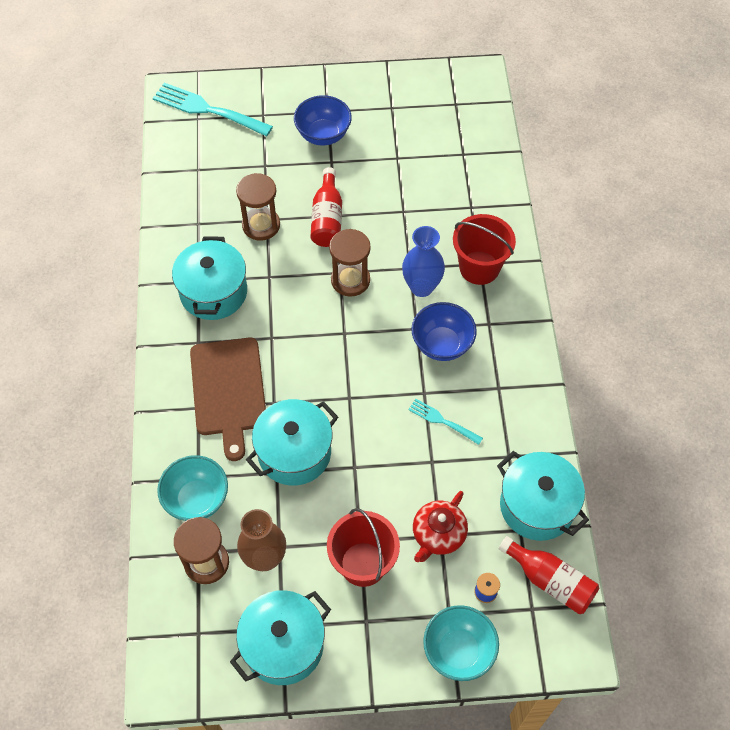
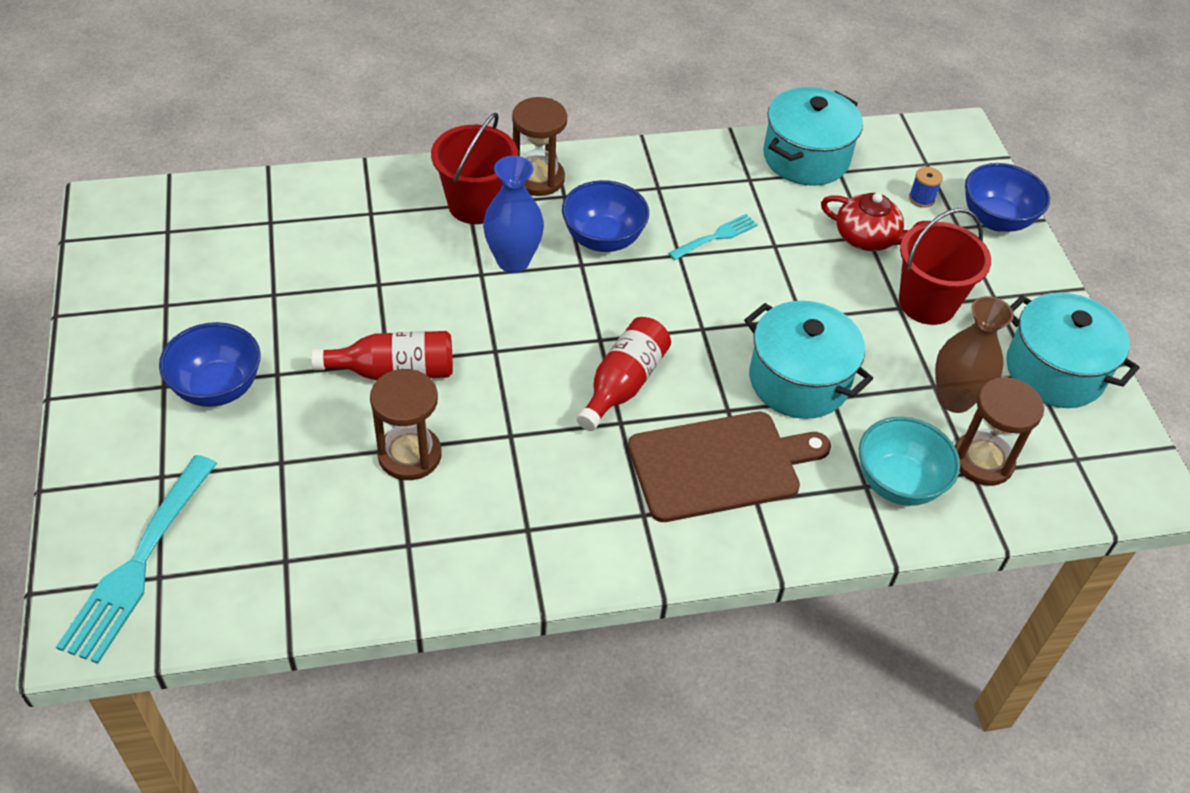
camera: 100 degrees left, 10 degrees down
(213, 292) = (547, 505): turquoise pot -> none
(350, 280) = (508, 337): brown hourglass -> brown hourglass (538, 178)
(442, 421) = (716, 237): turquoise fork -> turquoise fork turned 150 degrees counterclockwise
(458, 651) = (996, 219): turquoise bowl -> blue bowl
(550, 581) = (890, 149): red bottle -> red bottle (623, 384)

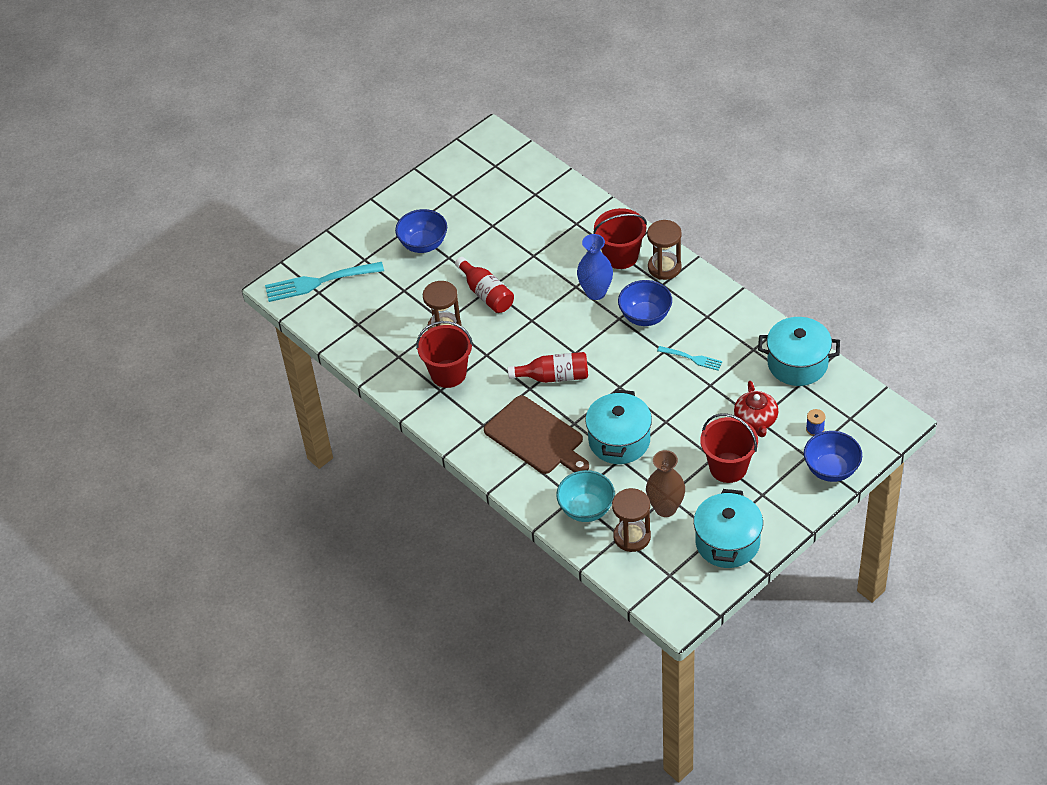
camera: 65 degrees right, 0 degrees up
(504, 500) = (448, 373): none -> red bucket

